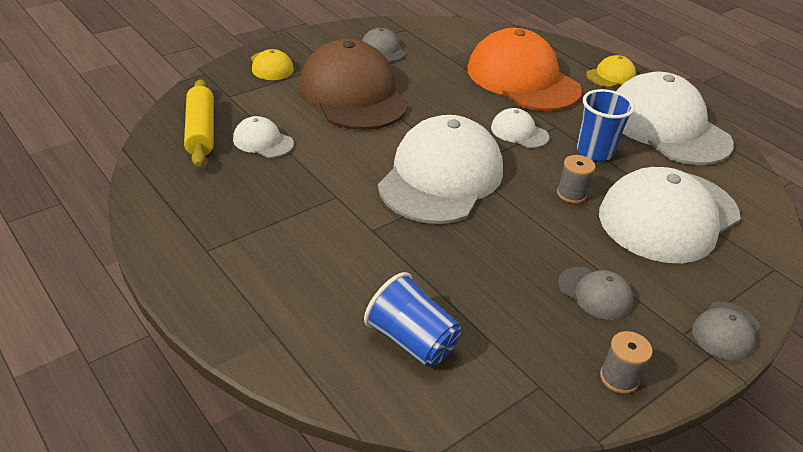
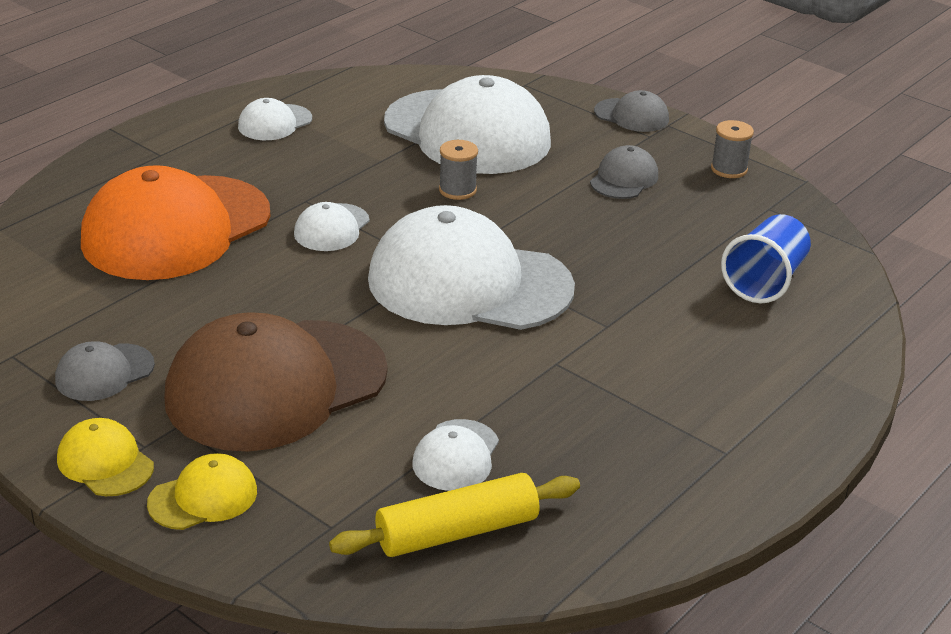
camera: 100 degrees left, 5 degrees down
(595, 151) = (355, 173): blue cup -> none
(611, 76) = (144, 157): yellow cap -> yellow cap (105, 462)
(667, 127) = (275, 123): white cap -> white cap, size x0.44

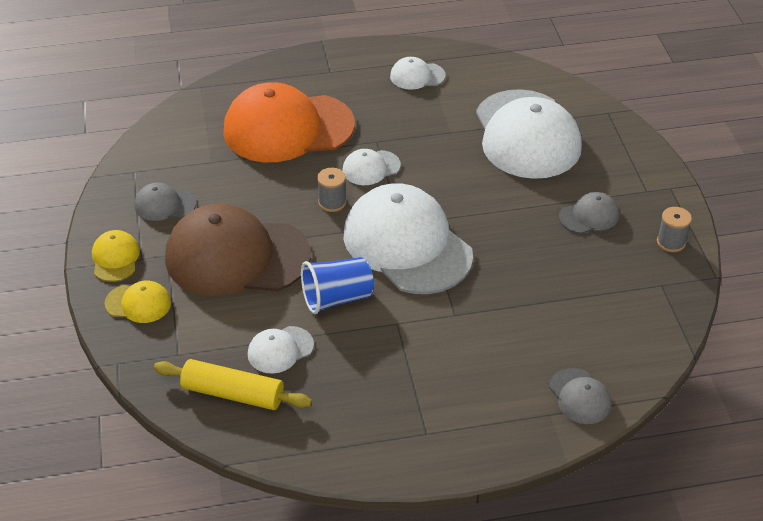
camera: 40 degrees right, 10 degrees up
(457, 190) = (473, 175): grey spool -> grey spool (332, 202)
(631, 115) = (653, 169): grey cap -> grey cap (580, 396)
(765, 281) = (591, 336): blue cup -> blue cup (337, 298)

